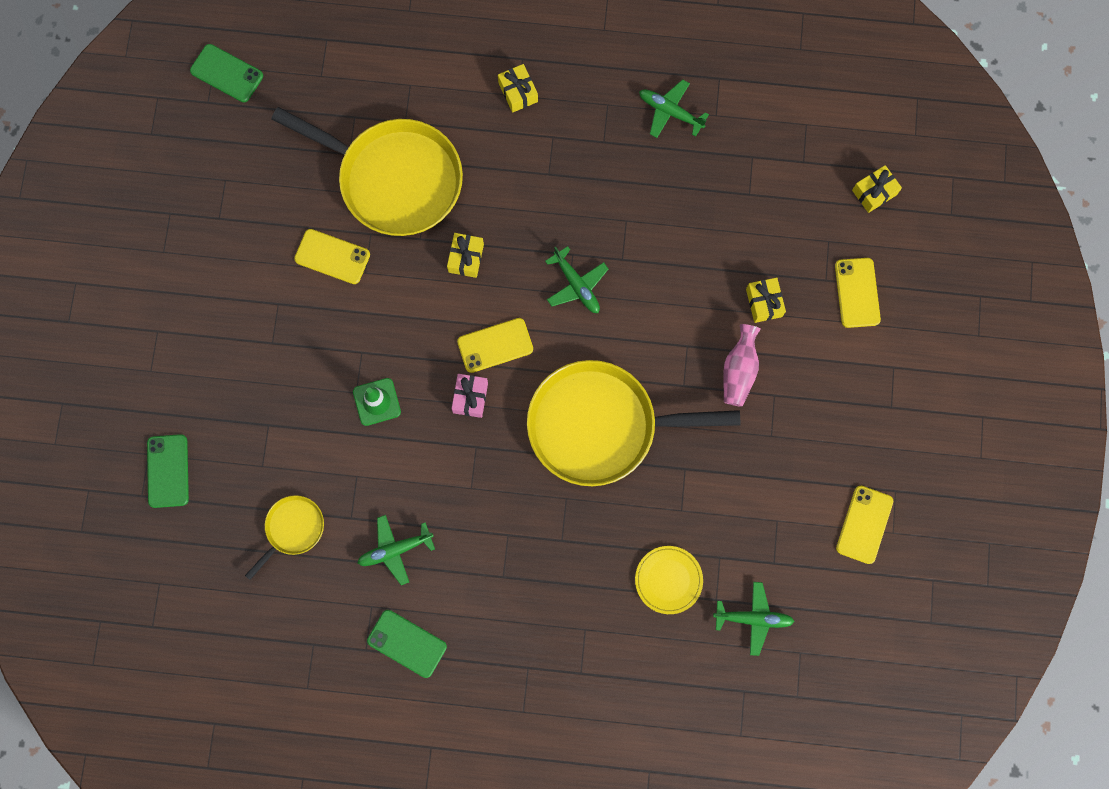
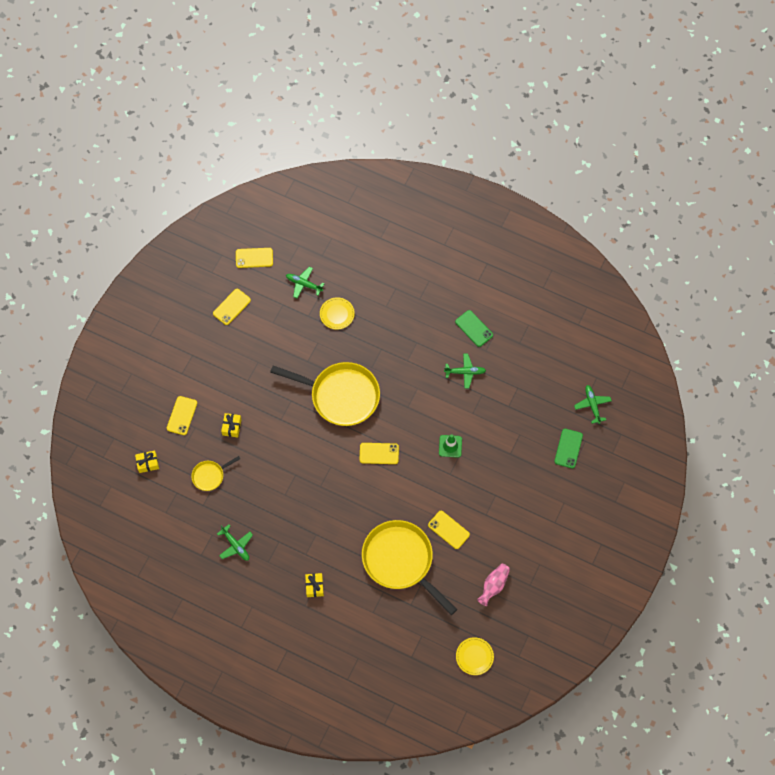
camera: 160 degrees left, 10 degrees down
(227, 73) = (474, 656): green phone -> yellow plate
(292, 529) = (513, 399): yellow pan -> yellow pan (210, 475)
(466, 258) = (377, 504): yellow gift -> none
(470, 397) = (401, 432): pink gift -> none
(576, 285) = (324, 470): green plane -> green plane (592, 405)
(739, 371) = (260, 398): pink vase -> pink vase (493, 586)
(867, 639) = (254, 258): none -> yellow phone

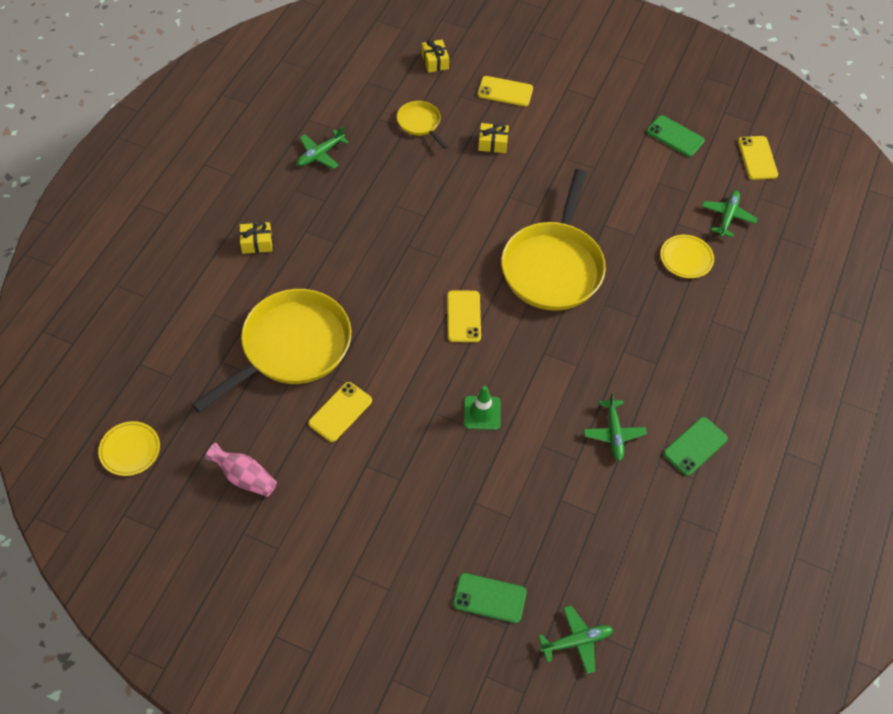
camera: 85 degrees right, 10 degrees down
(232, 307) = (675, 136): yellow phone -> green phone

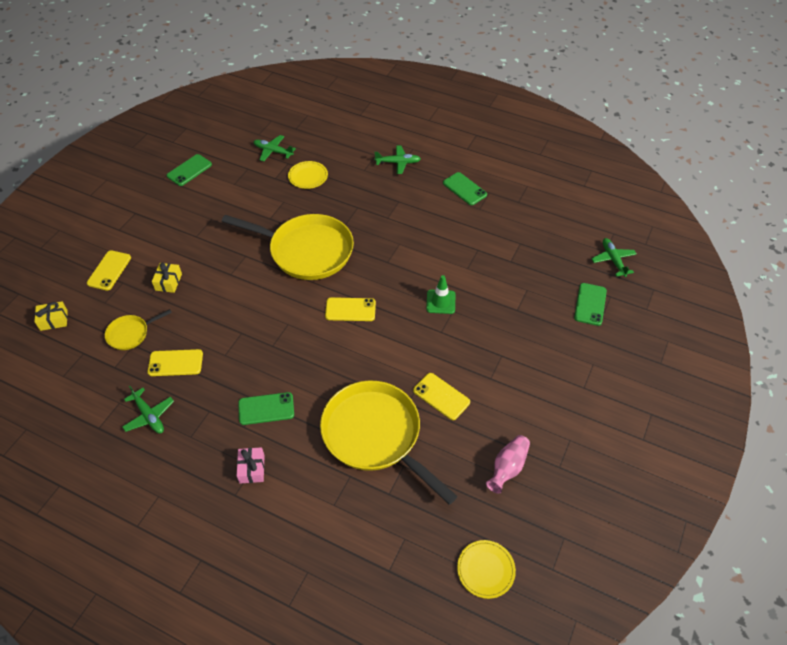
camera: 85 degrees left, 5 degrees down
(257, 243) = (252, 469): yellow gift -> pink gift
(326, 248) = (266, 409): none -> green phone
(613, 433) = (456, 228): green plane -> green plane (398, 163)
(757, 158) = (221, 130): yellow phone -> yellow phone (175, 363)

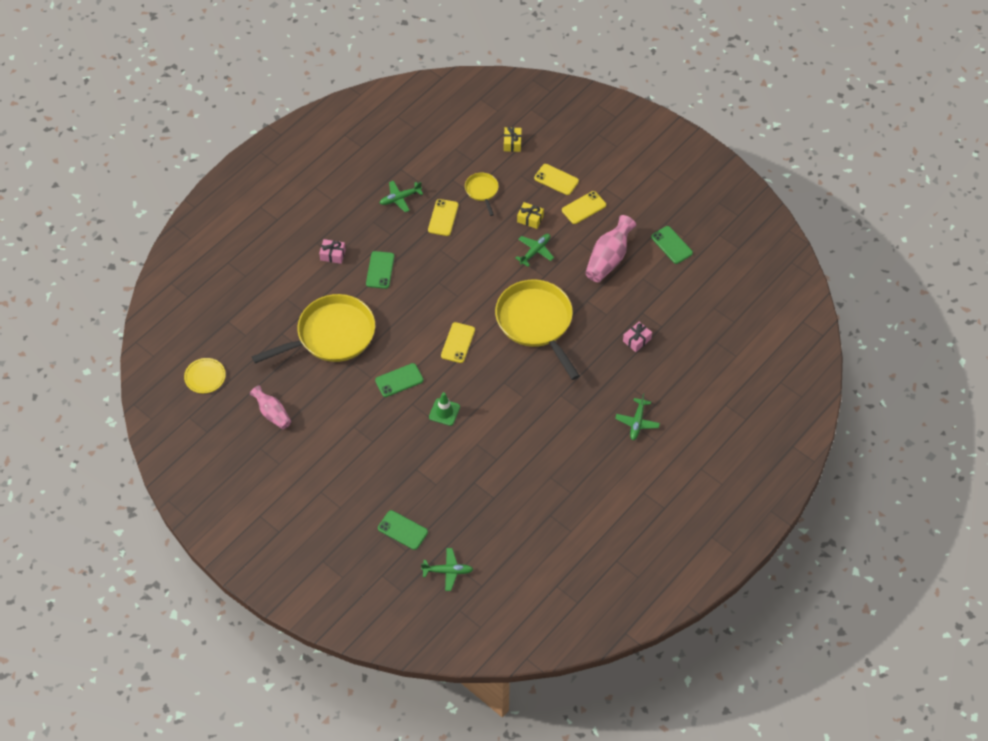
camera: 105 degrees right, 5 degrees up
(214, 211) = (608, 259): none -> pink vase
(273, 151) = (682, 317): green plane -> green plane (535, 251)
(306, 251) = (536, 322): yellow pan -> yellow pan turned 120 degrees clockwise
(308, 176) = (637, 340): yellow plate -> pink gift
(441, 396) = (349, 387): yellow phone -> yellow phone (584, 208)
(464, 189) = (582, 472): green phone -> green phone (399, 380)

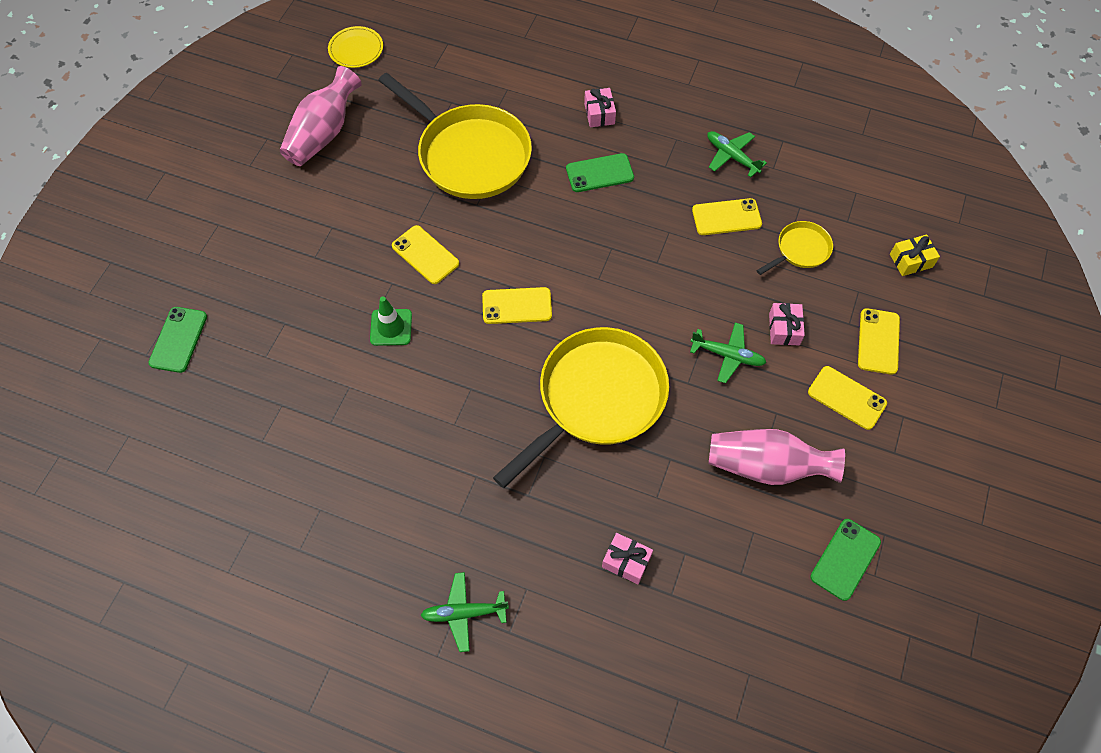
camera: 70 degrees right, 5 degrees up
(272, 413) = (324, 133): pink vase -> pink vase, size x1.52
(399, 380) = (425, 255): green phone -> yellow phone
(447, 571) = (121, 419): green plane -> none
(530, 219) = (784, 329): yellow gift -> pink gift

